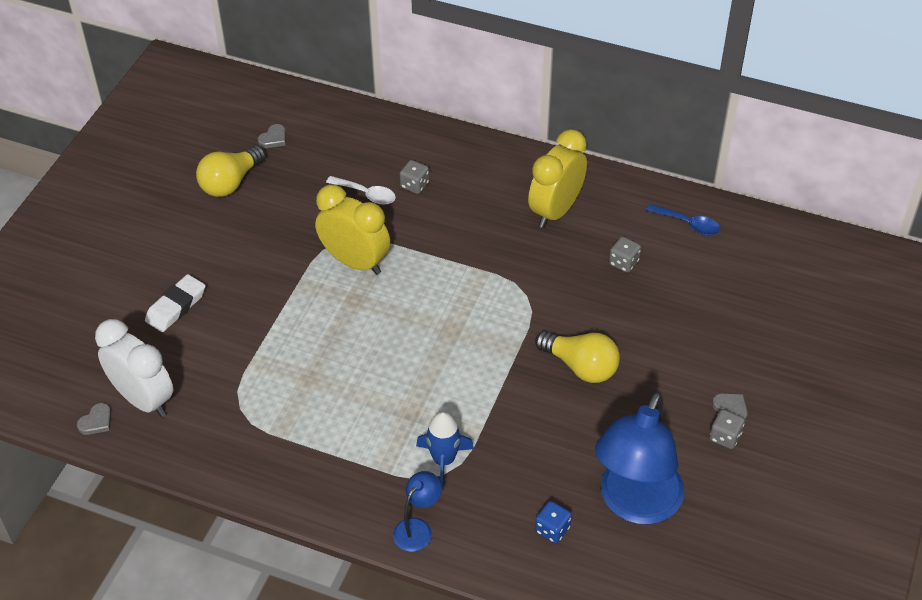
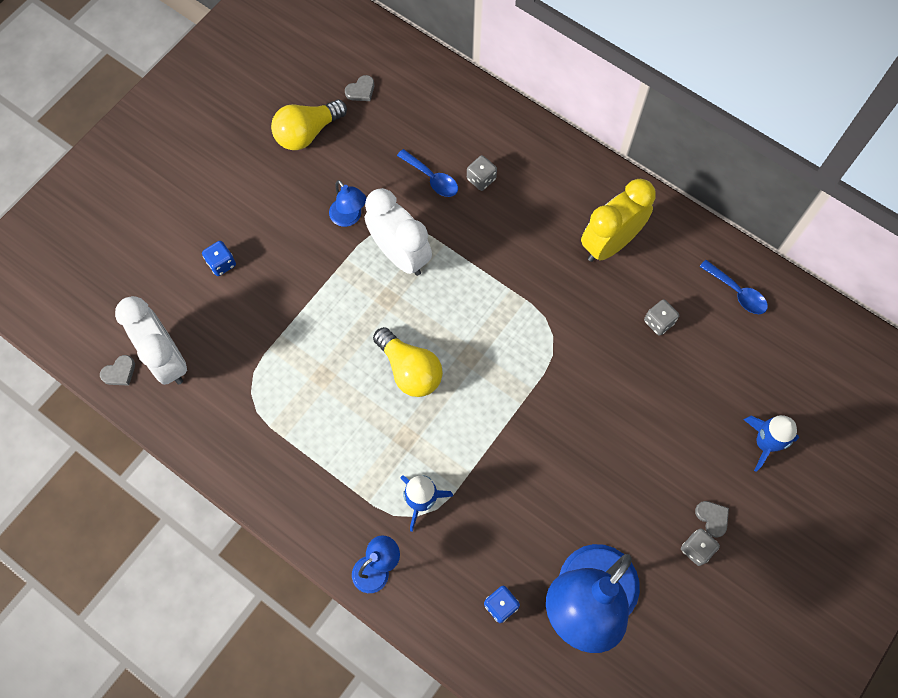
camera: 15 degrees right, 20 degrees up
(176, 307) = (221, 263): white eraser -> blue dice
(295, 242) = (349, 218): none -> blue lamp
(355, 262) = (400, 255): yellow clock -> white clock
(366, 194) = (431, 178): white spoon -> blue spoon
(581, 366) = (581, 431): yellow light bulb -> yellow light bulb (410, 370)
(757, 336) = (764, 443): none -> blue rocket

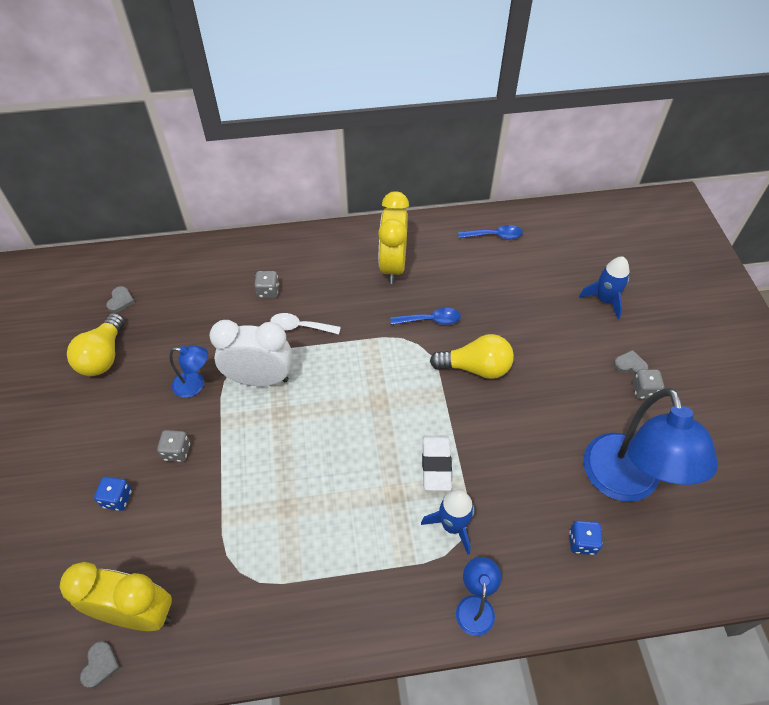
camera: 45 degrees left, 15 degrees down
(167, 359) = (137, 614): white clock -> yellow clock
(410, 370) = (348, 446): yellow light bulb -> yellow light bulb (476, 368)
(431, 178) = (232, 316): blue spoon -> blue spoon (430, 320)
(458, 446) = (436, 464): none -> white eraser
(474, 235) = (300, 327): none -> white spoon
(658, 322) = (471, 285): grey dice -> grey dice (177, 452)

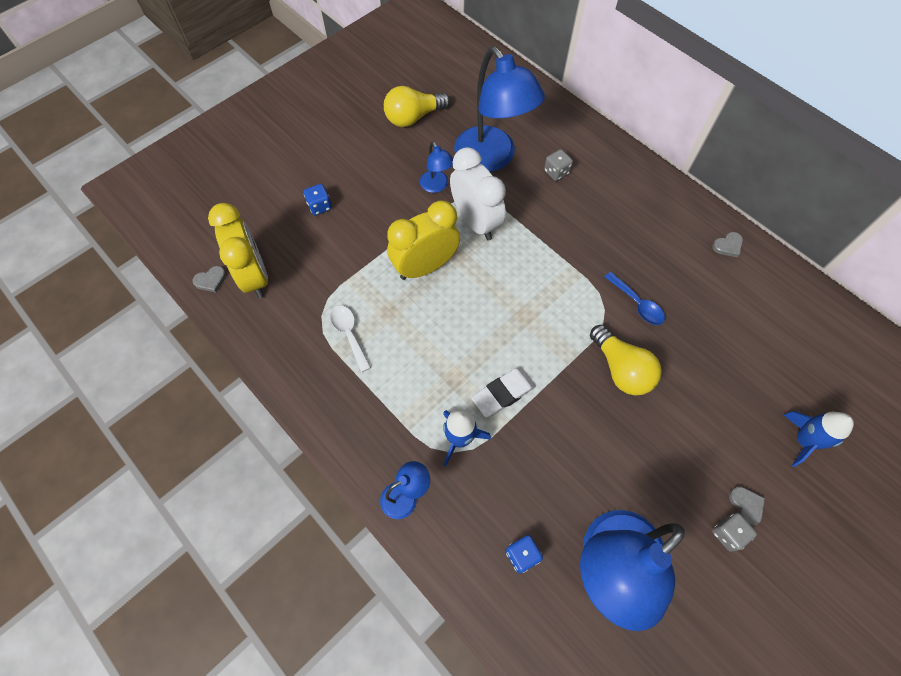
camera: 55 degrees right, 10 degrees up
(120, 301) = (464, 92): grey heart -> grey heart (728, 246)
(177, 452) = (378, 214): grey dice -> none
(209, 326) = (492, 159): none -> blue lamp
(300, 327) = (544, 216): white spoon -> white spoon (349, 334)
(393, 266) = (666, 240): yellow clock -> yellow clock (425, 267)
(494, 236) = (782, 298): blue spoon -> none

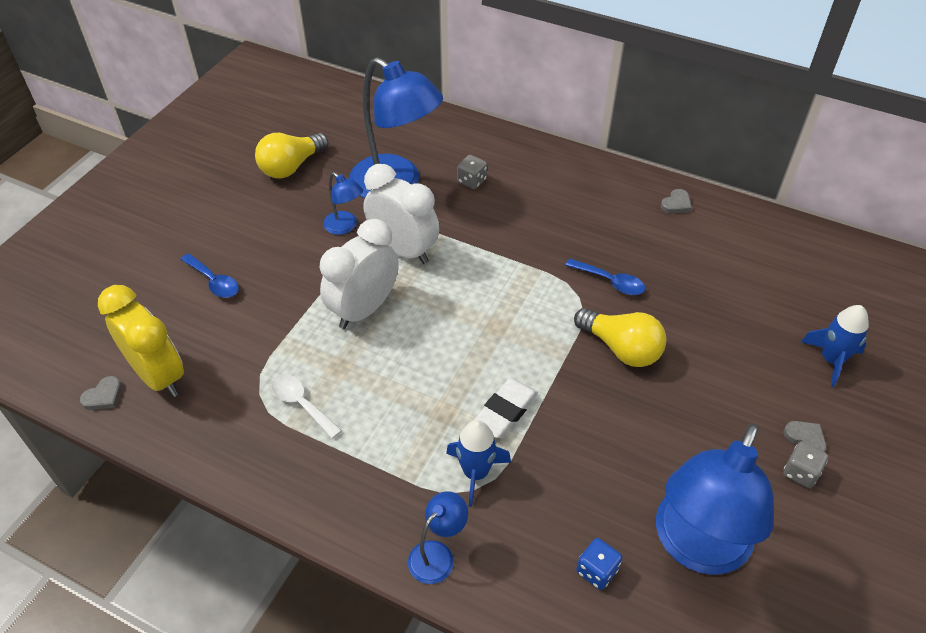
camera: 20 degrees left, 15 degrees down
(320, 206) = (214, 281): blue dice -> blue spoon
(425, 267) = (364, 309): yellow clock -> white clock

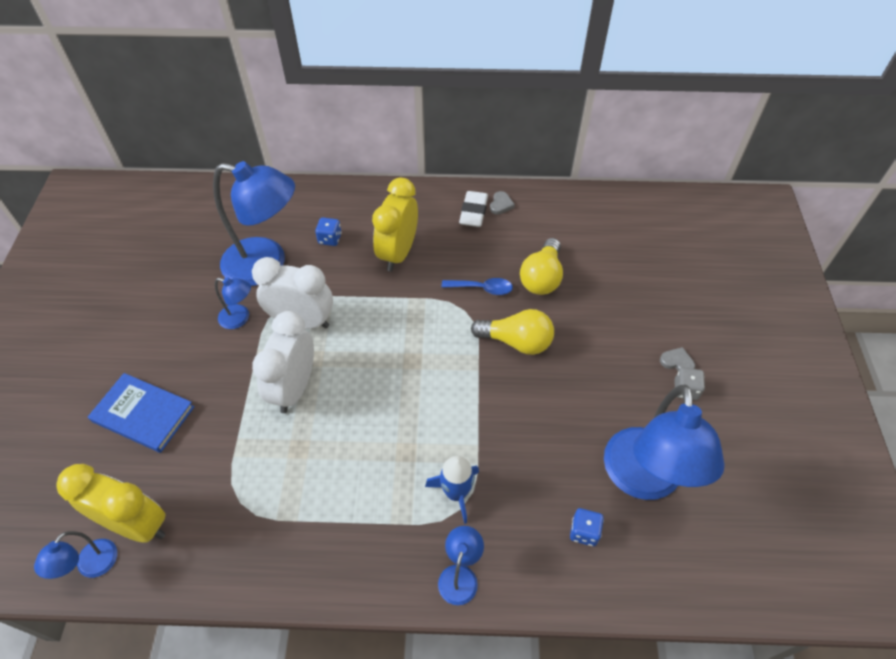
camera: 25 degrees left, 5 degrees up
(103, 396) = (91, 566): grey heart -> blue lamp
(214, 281) = (143, 414): blue spoon -> blue book
(291, 167) = (161, 279): yellow light bulb -> yellow light bulb (541, 278)
(301, 404) = (282, 495): white spoon -> none
(472, 181) = (330, 239): grey dice -> blue dice
(505, 411) = (454, 430): white eraser -> white eraser (473, 212)
(536, 217) = (398, 253): none -> yellow clock
(831, 360) = (666, 293): blue rocket -> none

